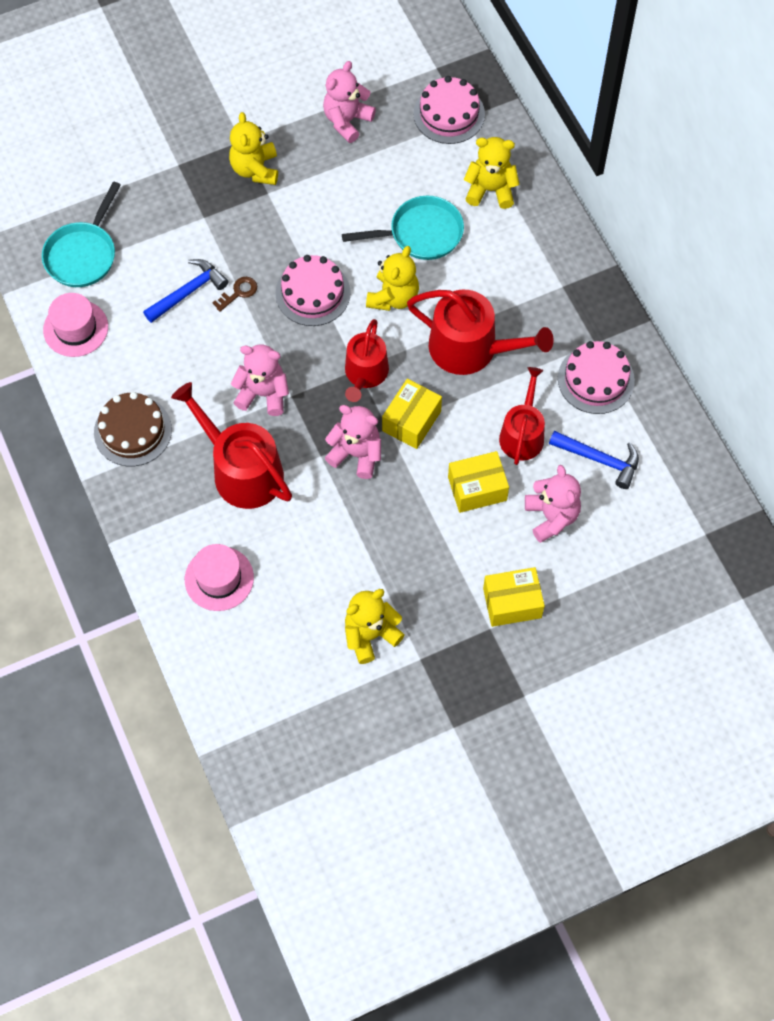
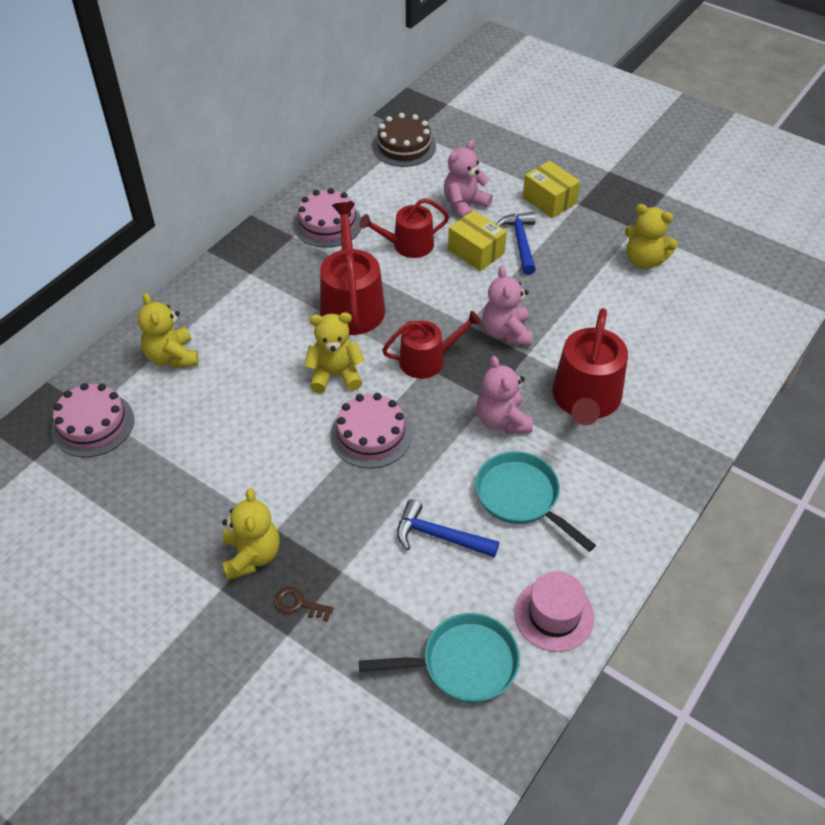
camera: 120 degrees left, 15 degrees down
(133, 431) = (619, 500): brown cake -> brown cake (404, 146)
(219, 578) = (689, 367): pink hat -> none
(238, 292) = (411, 493): brown key -> brown key (298, 604)
(255, 169) = (252, 556): yellow teddy bear -> yellow teddy bear turned 60 degrees counterclockwise
(347, 121) = (143, 504): pink teddy bear -> none
(411, 421) = (448, 312): yellow box -> none
(421, 233) = (252, 385): turquoise pan -> turquoise pan (521, 497)
(599, 459) = (397, 198): blue hammer -> blue hammer (520, 242)

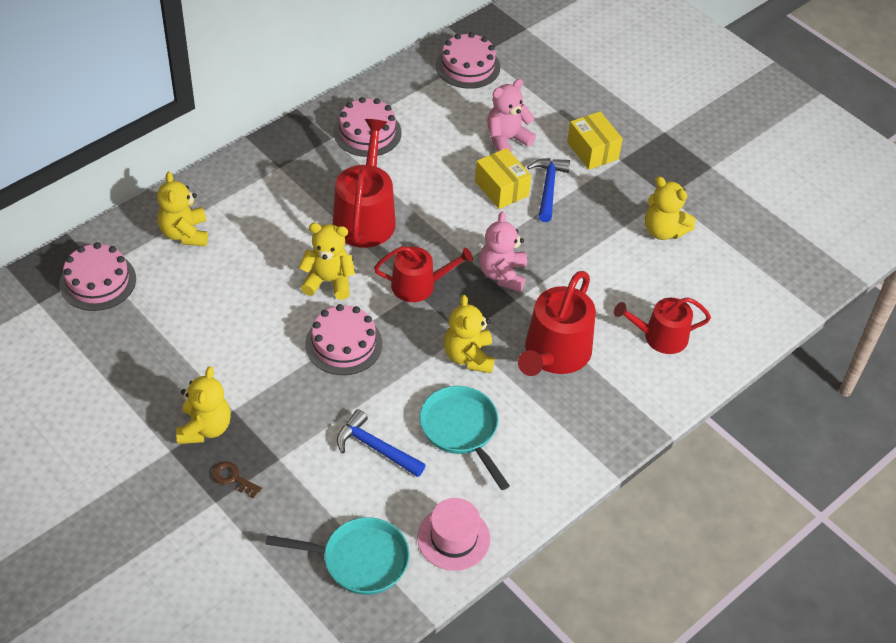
camera: 10 degrees right, 0 degrees up
(404, 146) = (468, 66): brown cake -> pink cake
(408, 245) = (437, 169): red watering can -> red watering can (660, 337)
(502, 420) = (469, 357): pink teddy bear -> yellow teddy bear

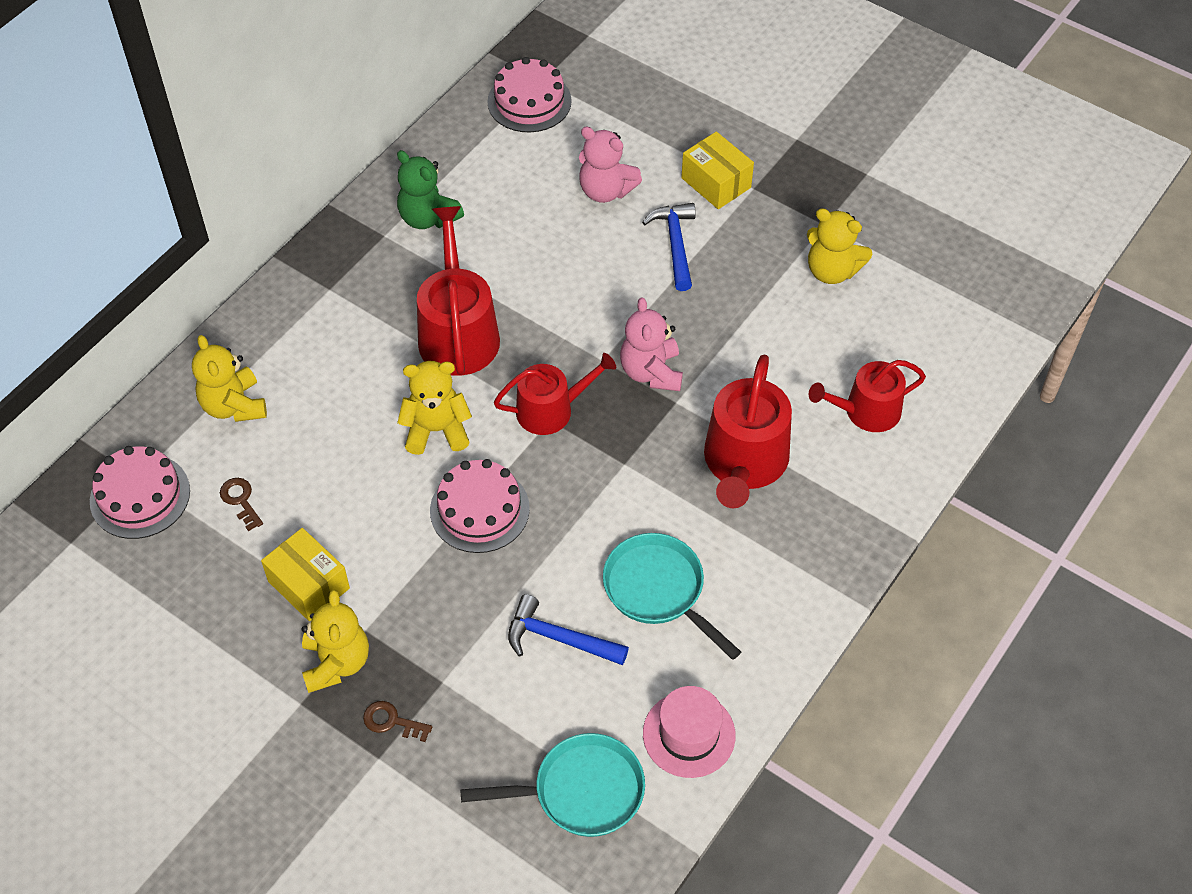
camera: 10 degrees left, 5 degrees up
(169, 300) = (240, 500): none -> brown key
(367, 132) = (428, 218): pink cake -> green teddy bear
(469, 357) = (640, 491): yellow teddy bear -> none
(501, 188) = (617, 258): yellow box -> yellow box (308, 585)
(506, 140) = (606, 190): pink teddy bear -> pink teddy bear turned 105 degrees counterclockwise

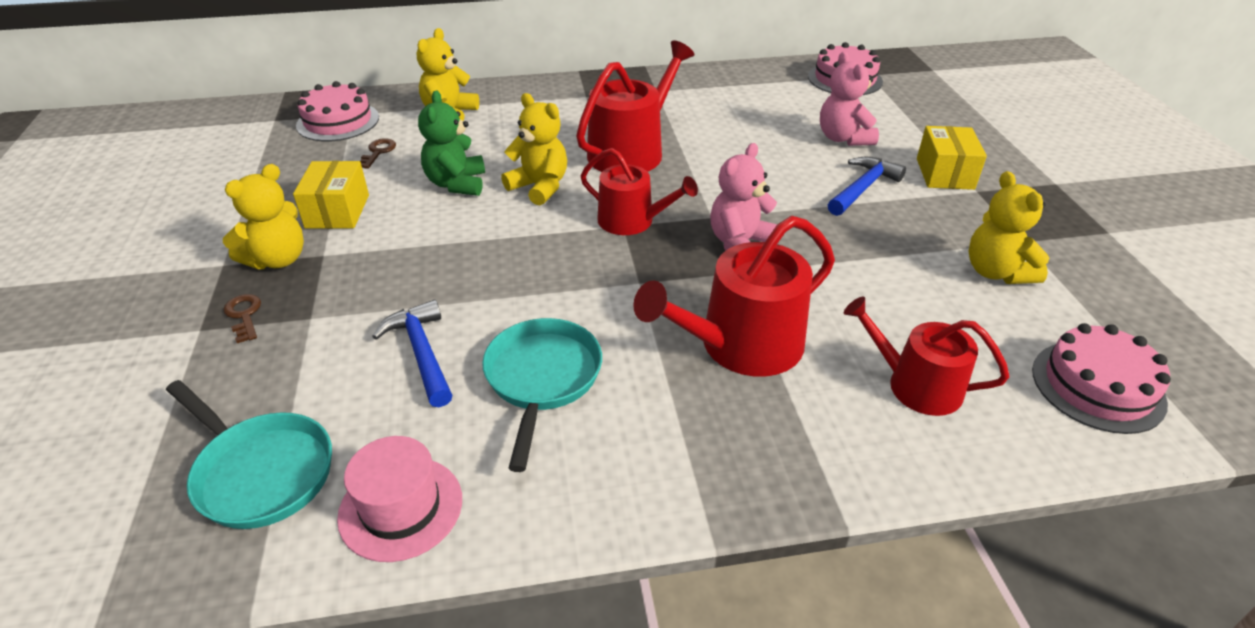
camera: 45 degrees right, 15 degrees down
(428, 218) = (696, 96): green teddy bear -> green teddy bear (456, 184)
(479, 509) = (497, 242): pink cake -> pink cake (1097, 386)

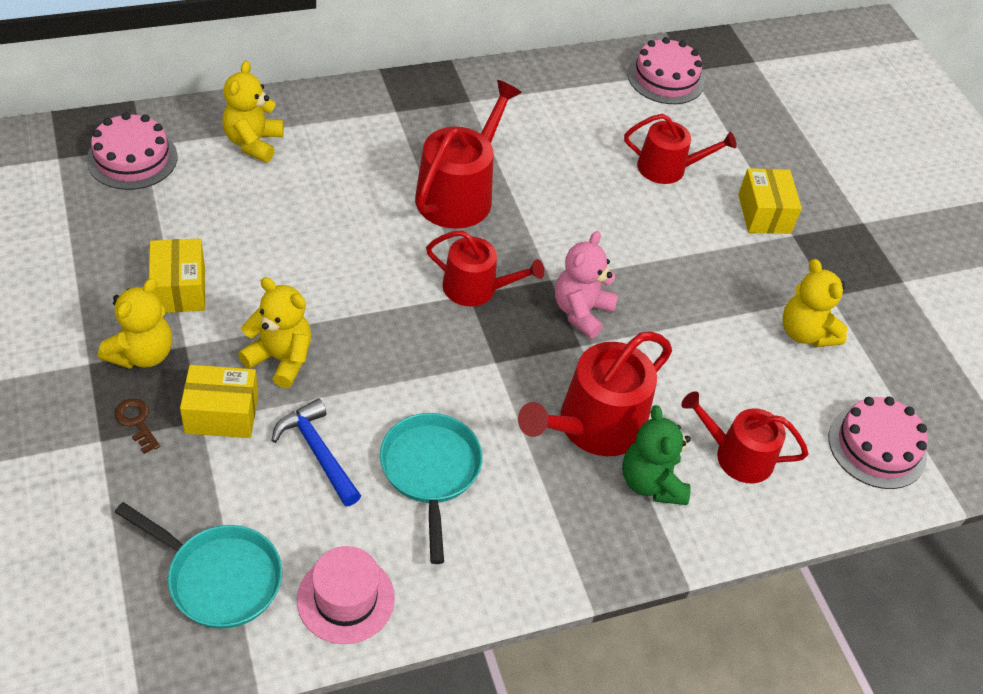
camera: 15 degrees left, 10 degrees up
(334, 313) = (221, 414): none -> yellow box
(378, 152) = (193, 204): brown key -> none
(456, 184) = (291, 246): green teddy bear -> green teddy bear (651, 482)
(539, 187) = (377, 247): yellow teddy bear -> yellow teddy bear (280, 359)
(843, 138) = (668, 168): pink teddy bear -> red watering can
(862, 188) = (688, 236): blue hammer -> none

